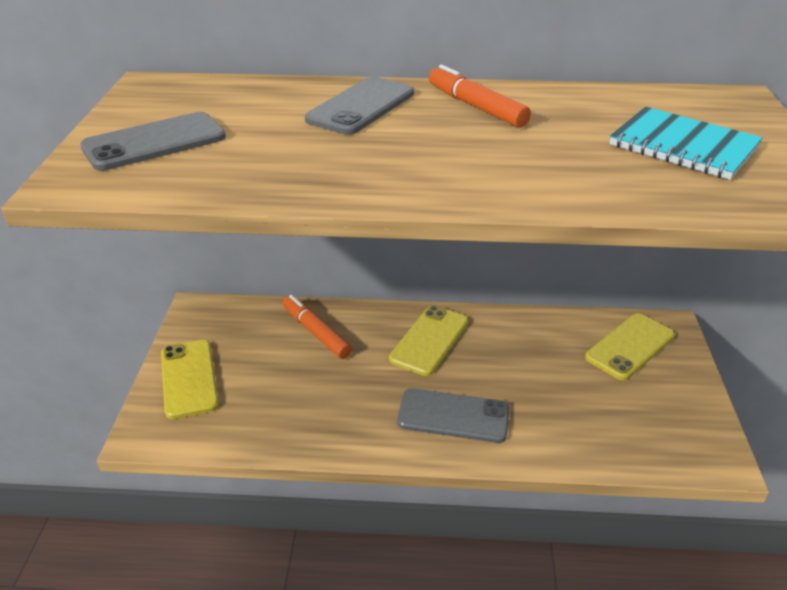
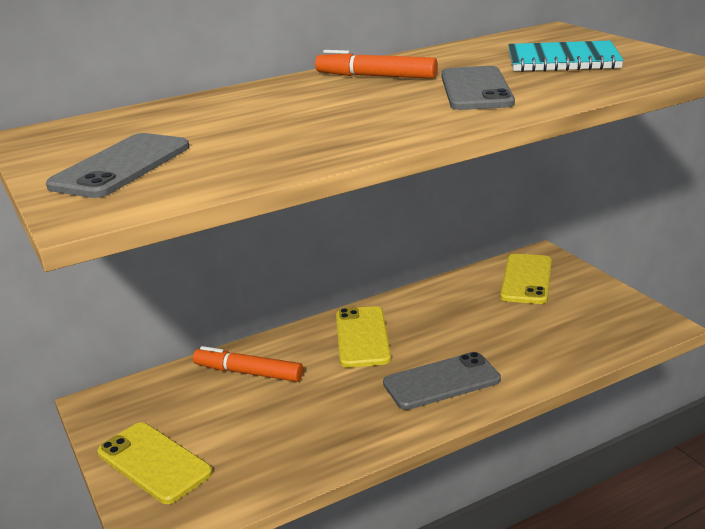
camera: 30 degrees left, 10 degrees down
(361, 106) = (278, 99): grey phone -> grey phone (476, 89)

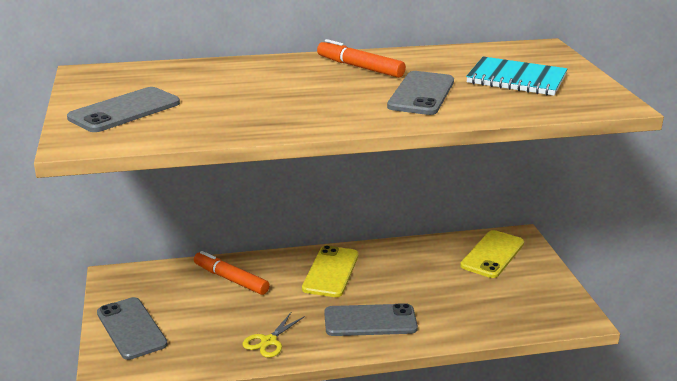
camera: 15 degrees right, 0 degrees up
(154, 463) = (131, 328): yellow phone -> grey phone
(337, 435) = (268, 341): none -> yellow scissors

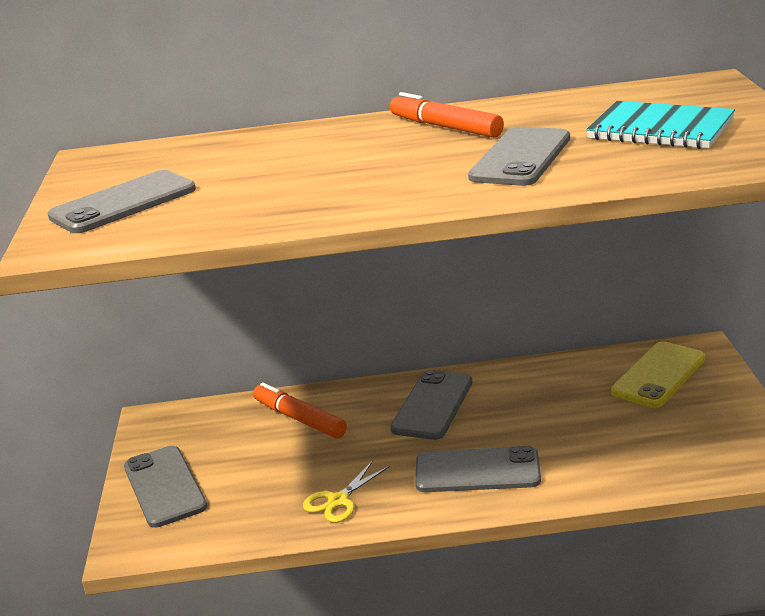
camera: 10 degrees right, 0 degrees up
(330, 272) = (432, 405): yellow phone -> grey phone

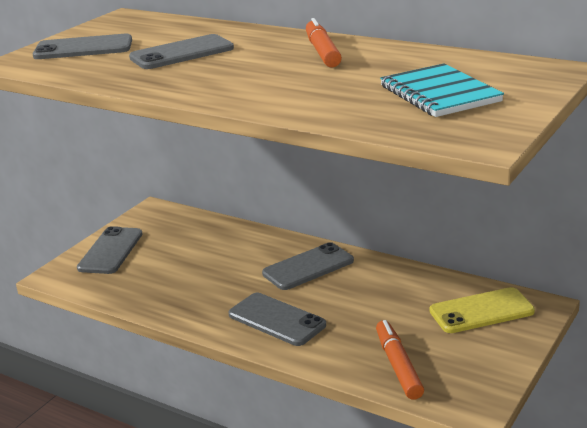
camera: 35 degrees right, 0 degrees up
(299, 419) = (225, 242): orange marker -> orange marker (398, 366)
(338, 501) = (180, 300): yellow scissors -> none
(521, 158) = (316, 86): grey phone -> grey phone (182, 53)

